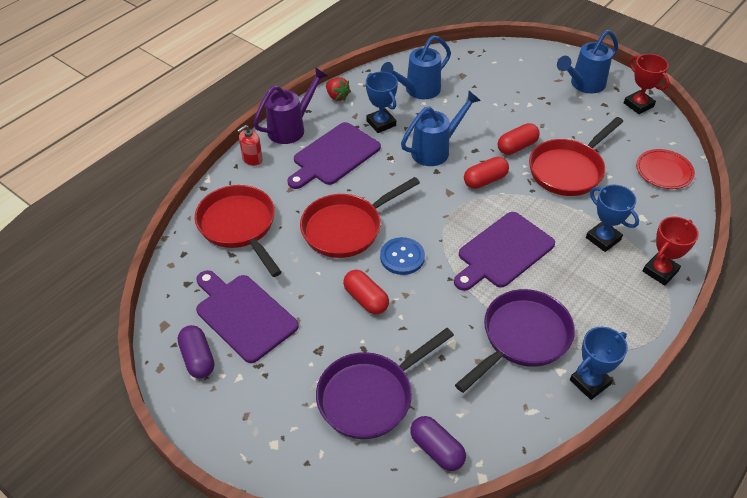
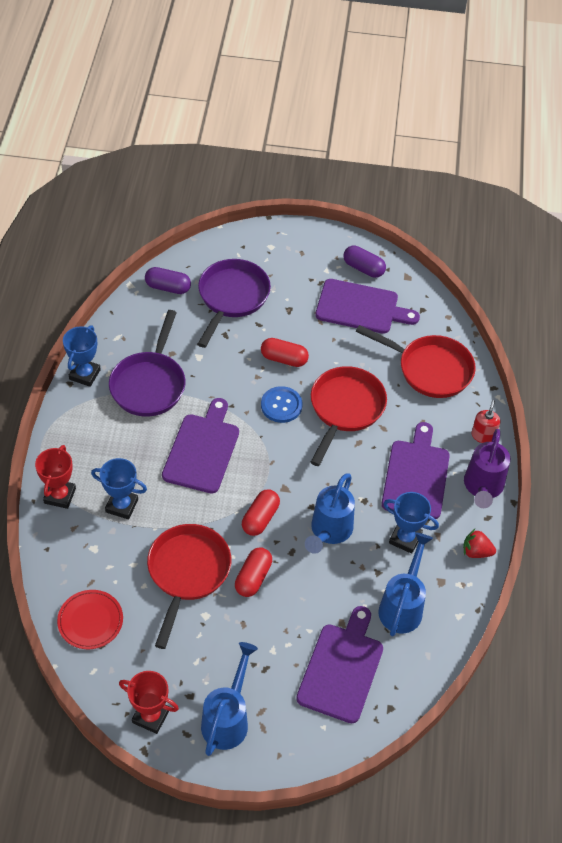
camera: 145 degrees right, 5 degrees up
(487, 78) = (342, 668): none -> purple cutting board

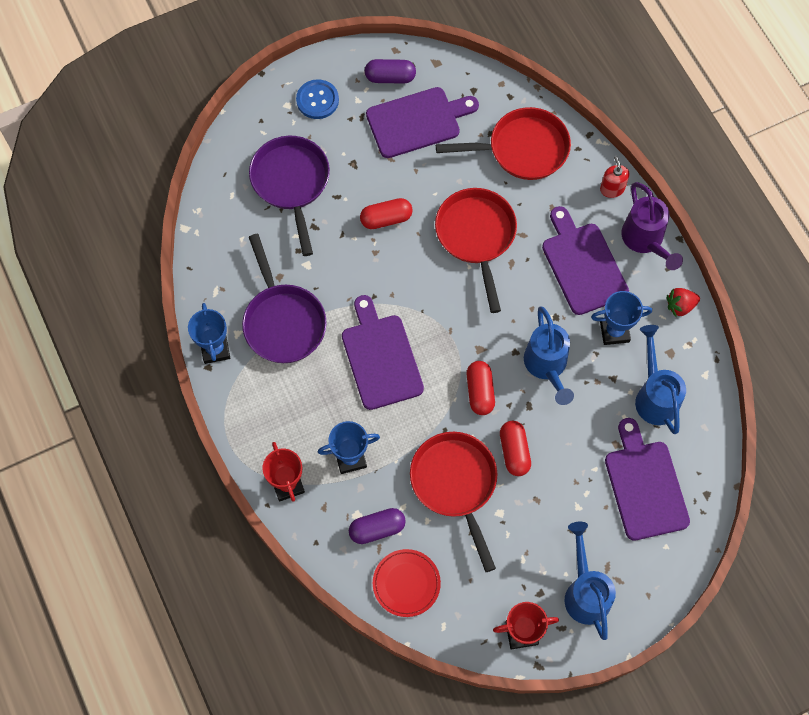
camera: 30 degrees left, 15 degrees up
(168, 287) = (223, 209): purple capsule -> purple capsule (377, 529)
(281, 405) = (418, 268): blue button -> blue button (317, 100)

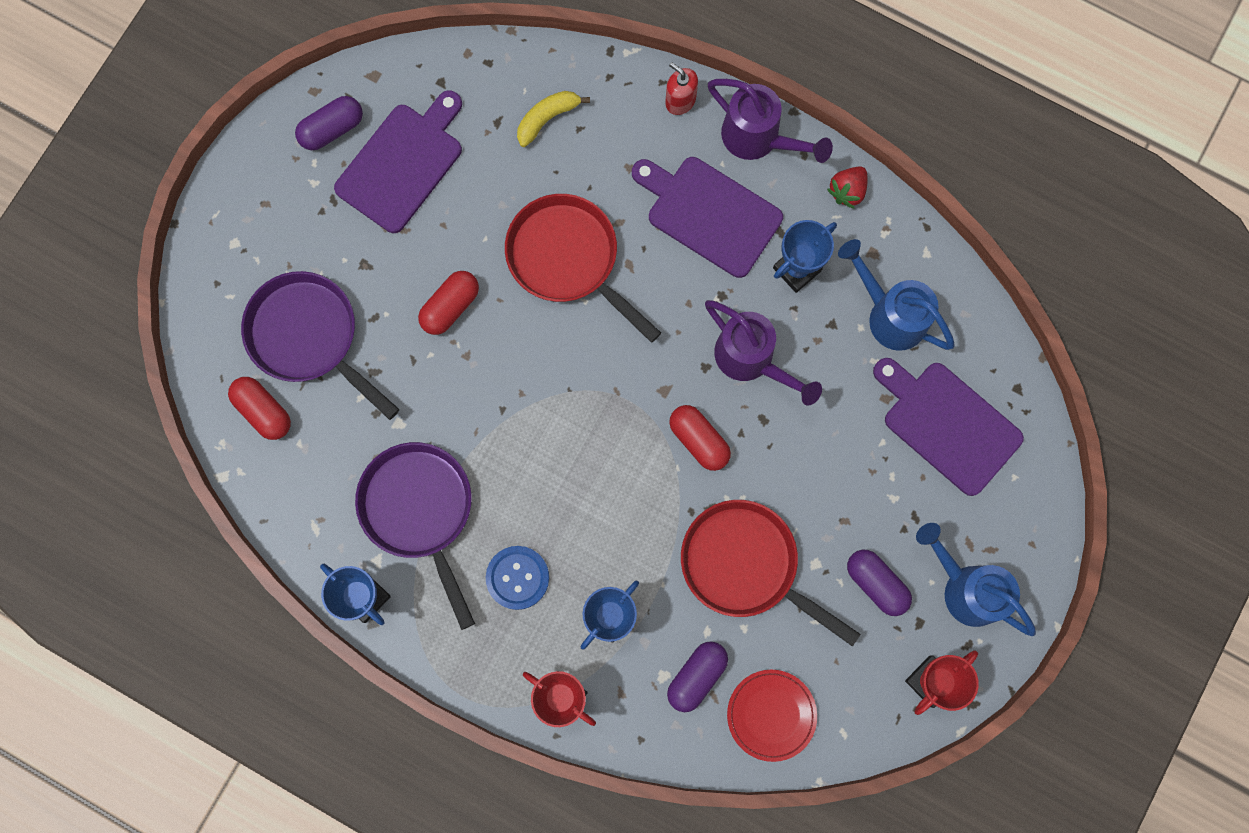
camera: 35 degrees left, 10 degrees up
(283, 322) = (420, 510): purple pan -> purple pan turned 150 degrees counterclockwise
(317, 100) = (266, 214): blue button -> blue button (517, 577)
(380, 357) = (561, 476): purple cutting board -> none
(514, 452) = (783, 483): red capsule -> red capsule (263, 411)
(522, 149) = (547, 118): red pan -> yellow banana
(529, 550) = (876, 583): none -> purple capsule
(547, 366) = (751, 360): blue watering can -> purple watering can

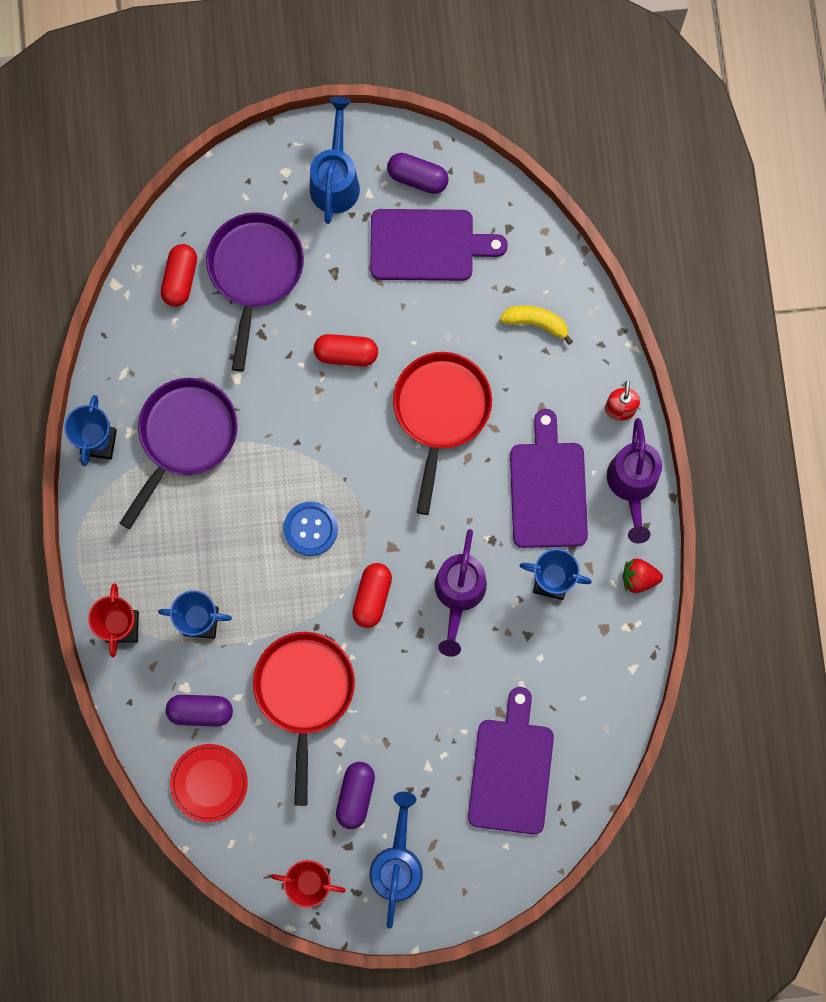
camera: 55 degrees right, 0 degrees up
(517, 577) = (184, 537): blue button -> blue button (310, 529)
(889, 314) = (565, 672): blue watering can -> blue watering can (336, 180)

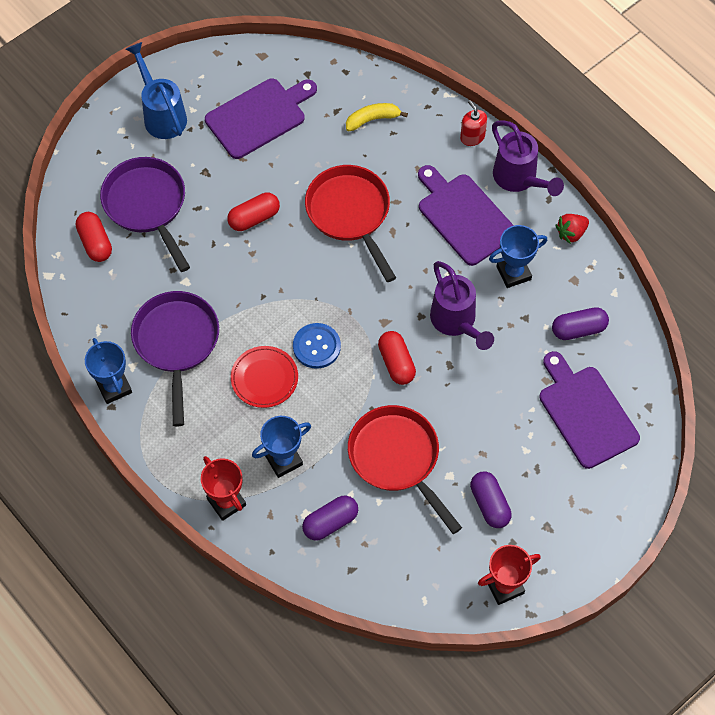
camera: 35 degrees left, 15 degrees down
(209, 783) = (375, 568): red plate -> red plate (264, 378)
(397, 863) = (556, 530): blue watering can -> none
(417, 178) = (219, 80): purple capsule -> purple capsule (578, 329)

